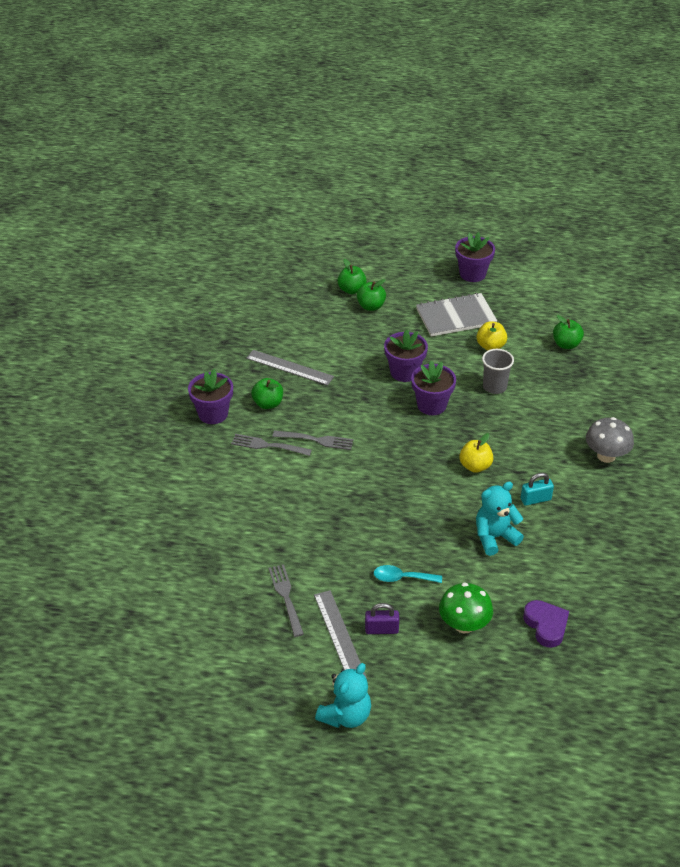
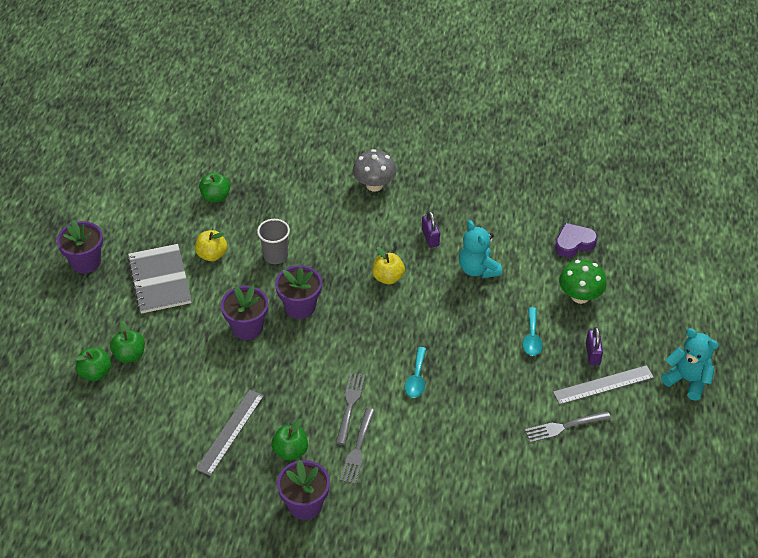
camera: 90 degrees left, 5 degrees up
(347, 486) = (416, 378): none -> turquoise spoon
(535, 499) = (430, 238): turquoise padlock -> purple padlock

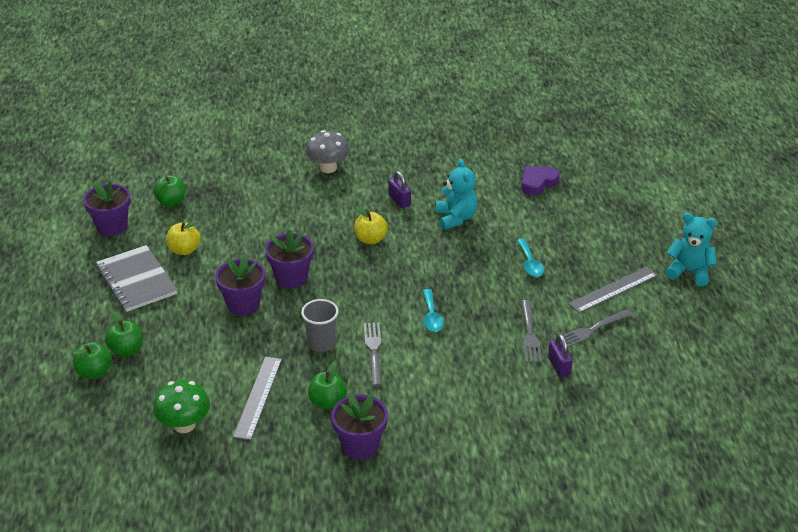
camera: 15 degrees left, 10 degrees down
(86, 262) = (51, 278): purple flower pot -> purple flower pot (112, 226)
(275, 256) = (250, 240): grey cup -> grey cup (321, 343)
(358, 449) = (396, 387): grey fork -> grey fork (530, 334)
(478, 269) = (456, 218): turquoise teddy bear -> turquoise teddy bear turned 150 degrees counterclockwise
(580, 296) = (561, 223): green mushroom -> green mushroom (184, 425)
(592, 354) = (593, 266): purple padlock -> purple padlock (559, 366)

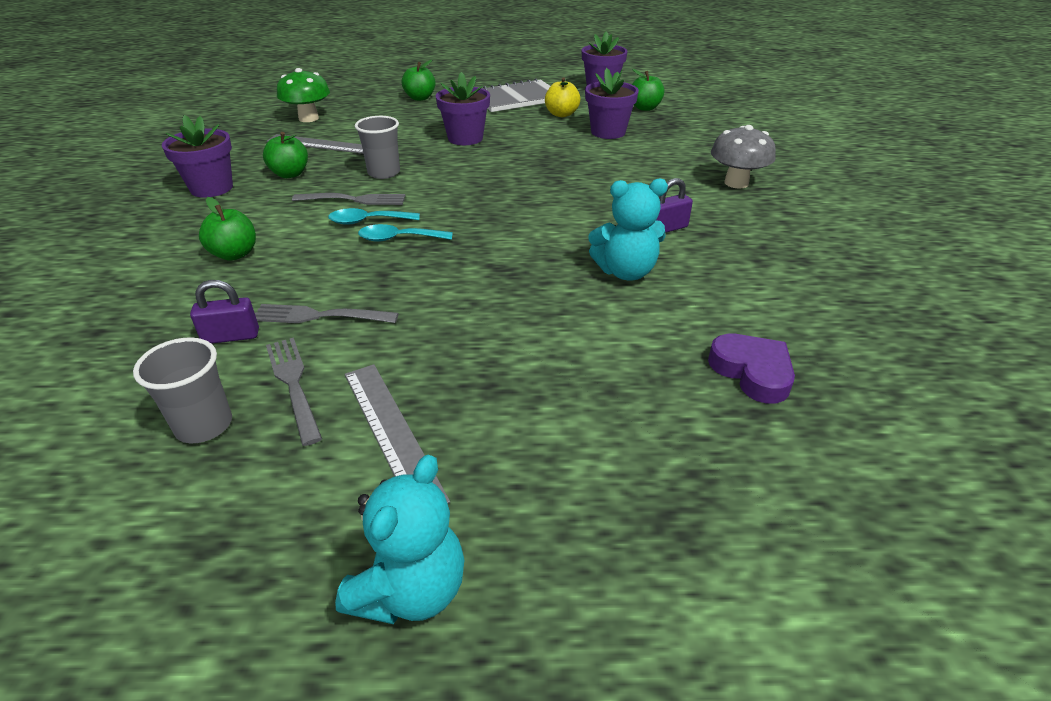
camera: 95 degrees right, 0 degrees up
(94, 372) = (397, 89): green apple -> green apple (235, 254)
(291, 278) = (504, 160): purple flower pot -> purple flower pot (608, 132)
(370, 239) = (574, 205): yellow apple -> none
(530, 264) = (495, 335): turquoise spoon -> turquoise spoon (367, 221)
(630, 353) = (204, 425): none -> grey cup

